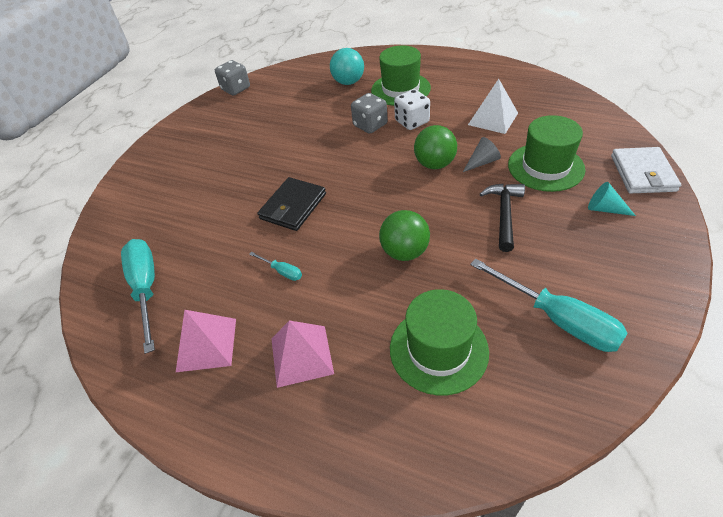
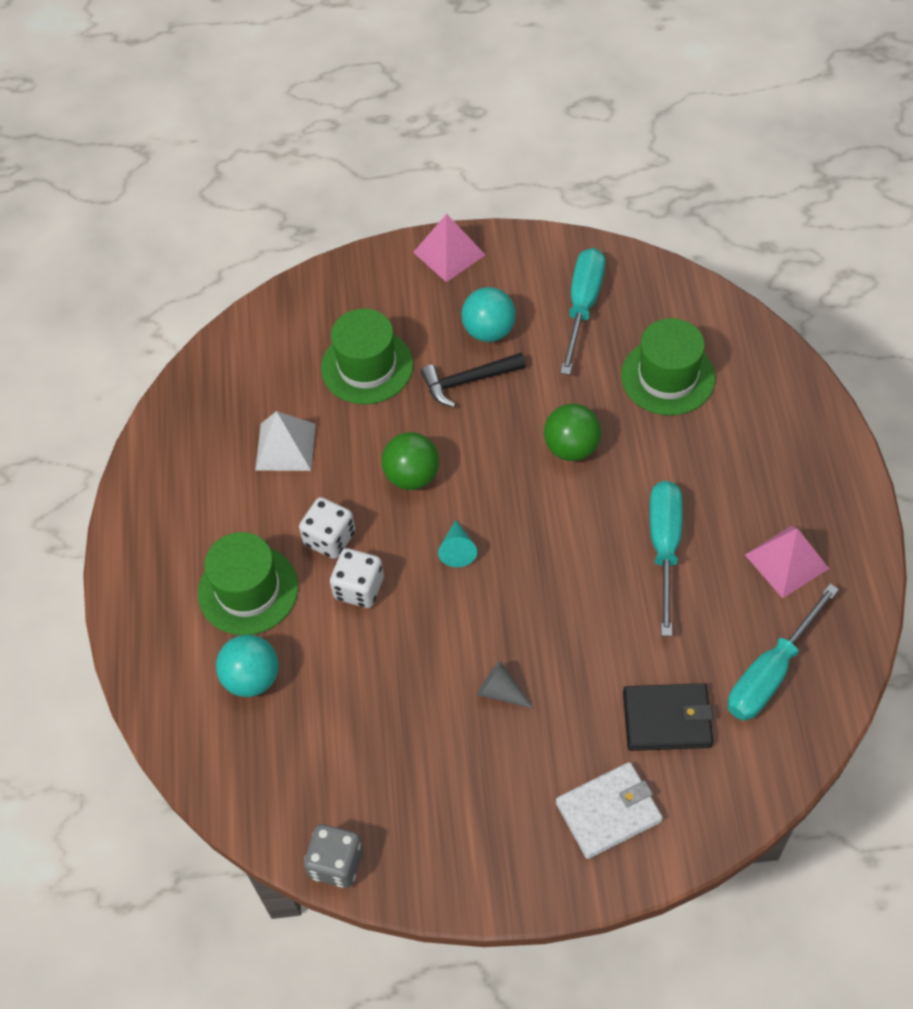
camera: 120 degrees left, 10 degrees up
(282, 271) = (664, 547): turquoise screwdriver -> turquoise screwdriver, size x2.19
(293, 206) = (565, 594): black wallet -> black wallet (667, 719)
(301, 355) = (742, 475): pink pyramid -> pink pyramid (449, 253)
(370, 125) = (359, 588): grey dice -> white dice
(482, 162) = (385, 429): grey cone -> grey cone (501, 691)
(553, 243) = (489, 331): none -> turquoise ball
(604, 209) = (416, 302): turquoise cone -> turquoise cone (457, 550)
(642, 173) = (340, 282): white wallet -> white wallet (608, 812)

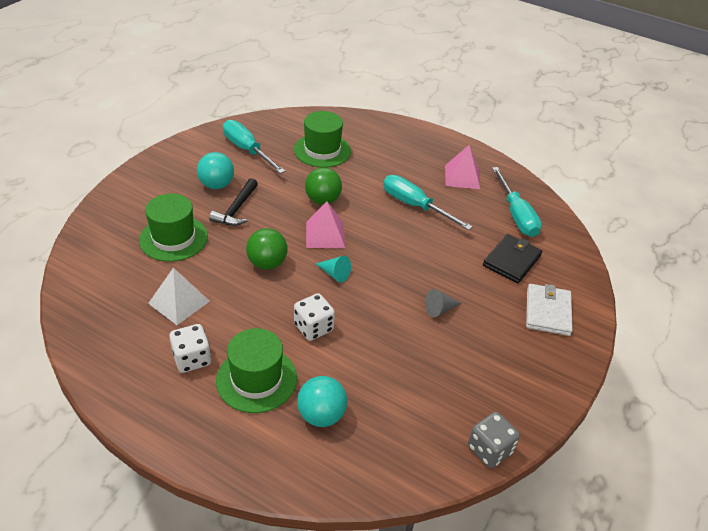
camera: 60 degrees left, 15 degrees down
(330, 538) = (266, 320): white dice -> white dice (192, 359)
(449, 253) = (149, 169): pink pyramid -> pink pyramid (325, 235)

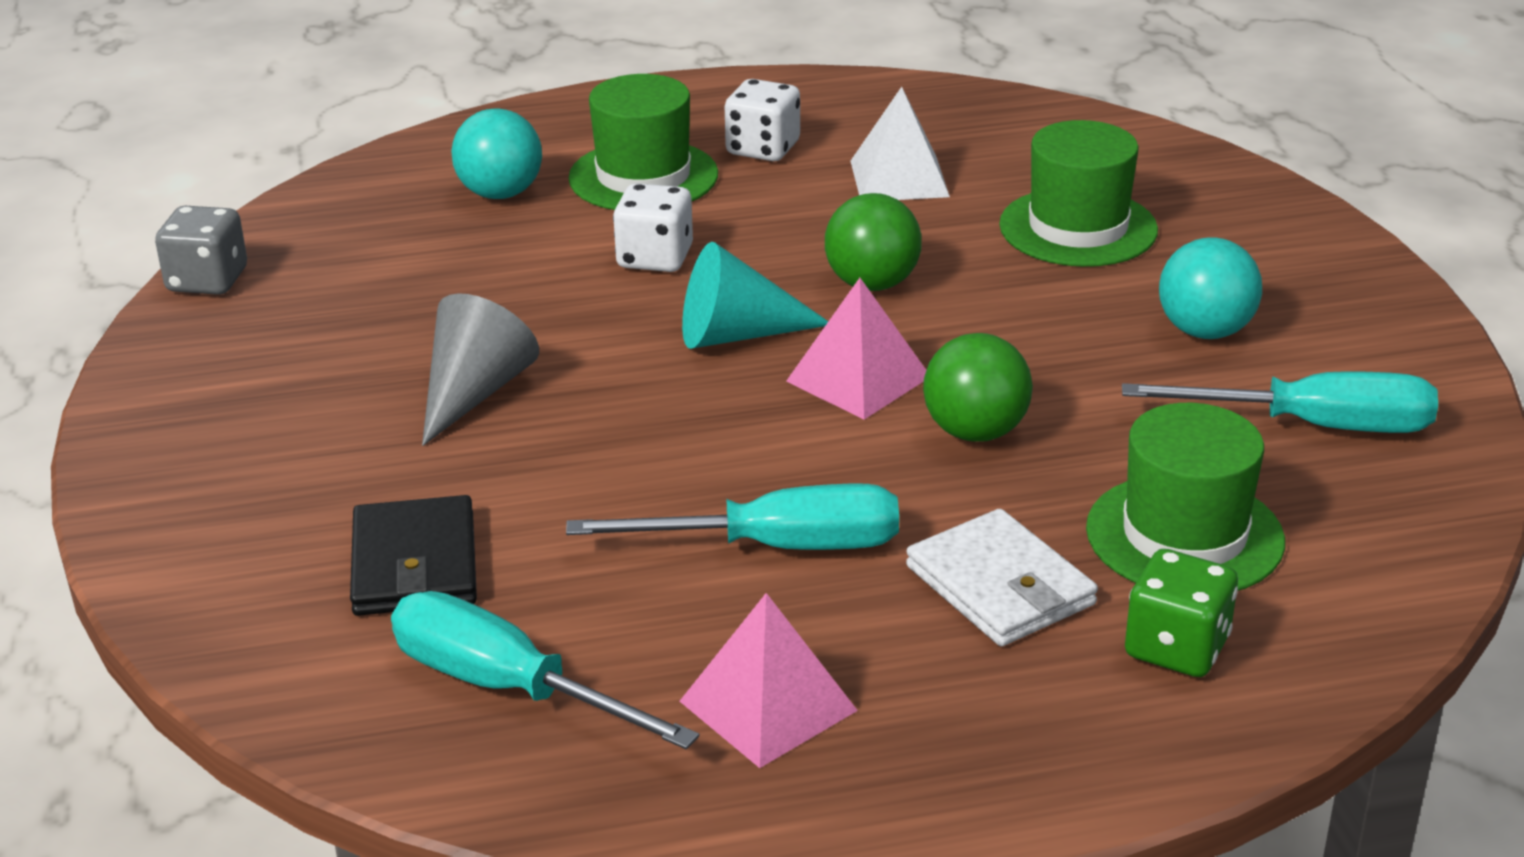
camera: 140 degrees right, 10 degrees down
(236, 209) = (1084, 319): black hammer -> none
(334, 274) = (737, 335): turquoise cone -> turquoise cone, size x1.63
(364, 136) = (1176, 648): none -> green dice
(440, 309) = (474, 392): grey cone -> grey cone, size x1.63
(548, 312) = (246, 509): white wallet -> white wallet (1000, 585)

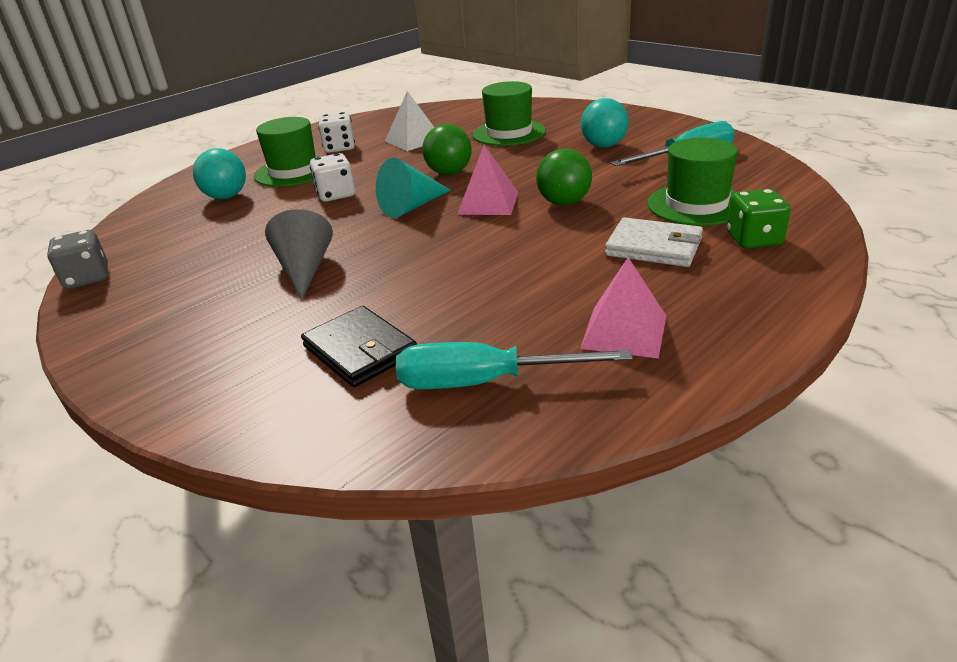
camera: 30 degrees left, 0 degrees up
(775, 547) = (537, 271): turquoise screwdriver -> none

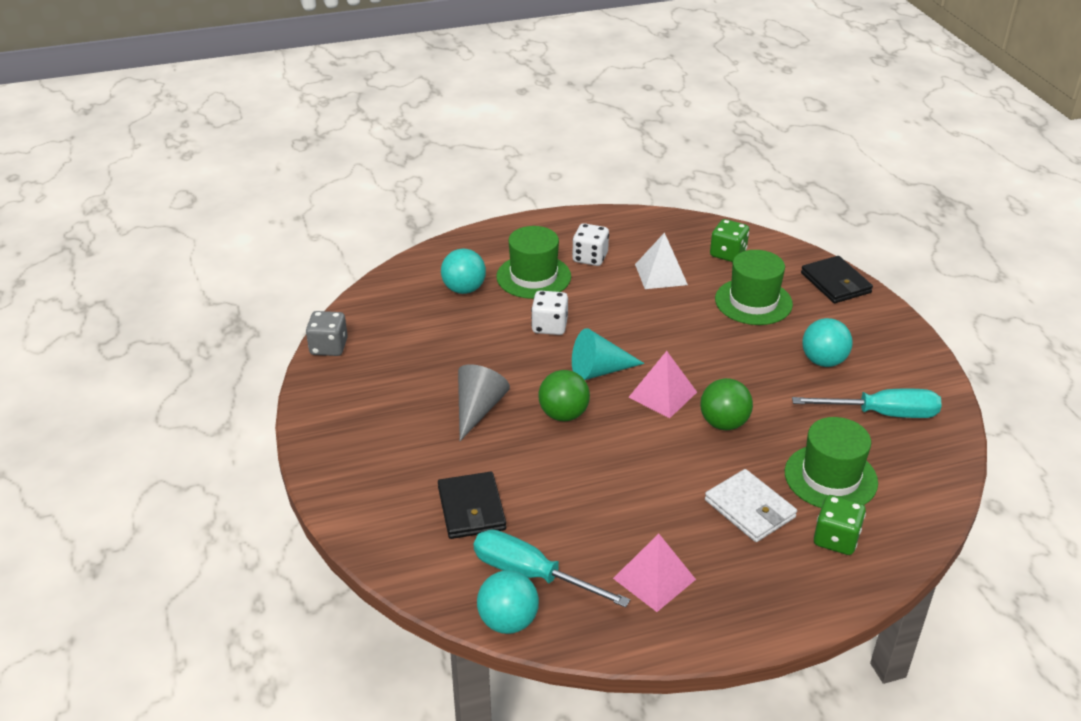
camera: 25 degrees right, 5 degrees up
(449, 173) = (659, 338): green ball -> green ball (563, 414)
(460, 116) = (728, 254): none -> green dice
(497, 440) = (508, 621): none -> turquoise ball
(562, 108) = (835, 283): none -> black wallet

